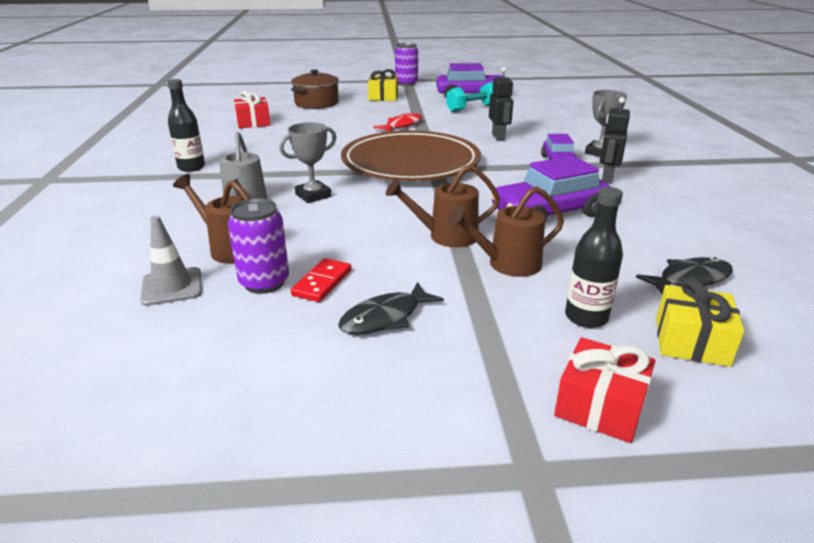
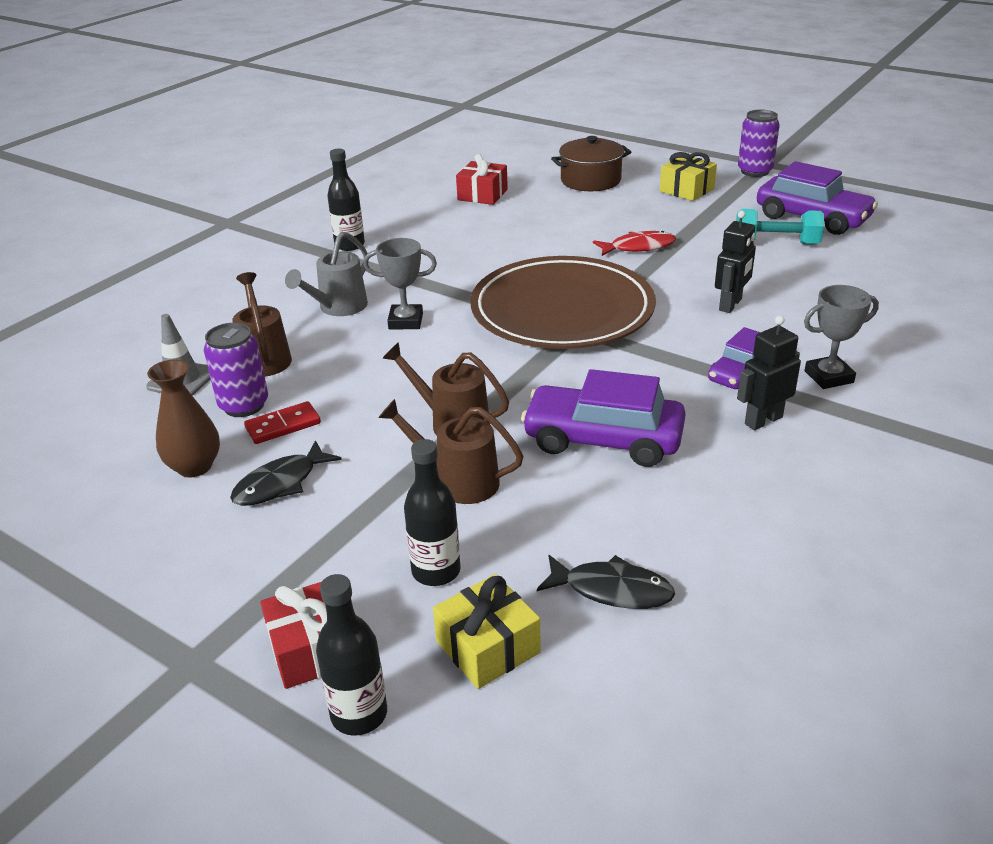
camera: 40 degrees right, 5 degrees up
(288, 338) = (194, 466): none -> brown vase
(385, 318) = (280, 483): black fish -> black fish turned 45 degrees counterclockwise
(702, 426) = (359, 714): none -> black bottle

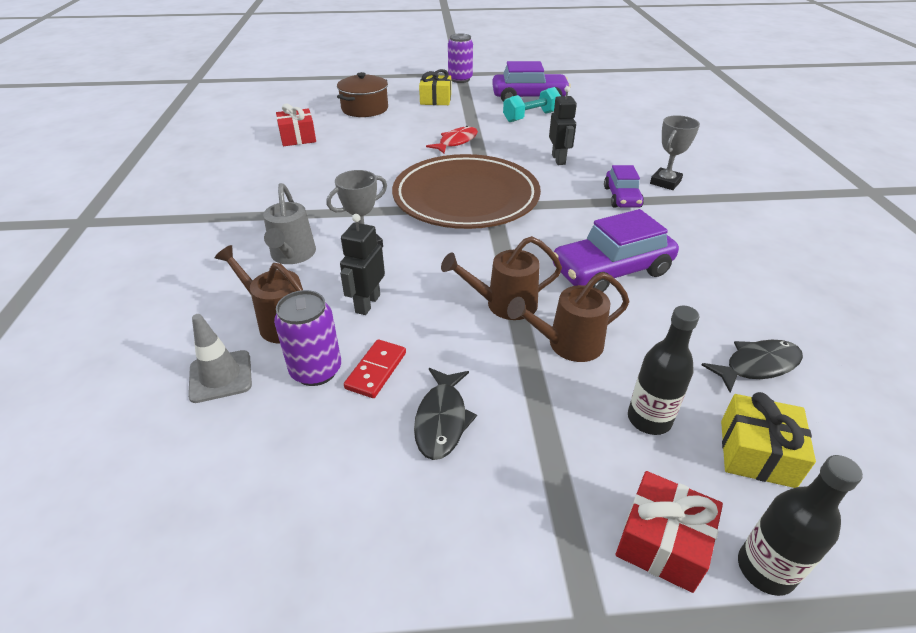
camera: 40 degrees left, 5 degrees up
(194, 466) = (343, 449): brown vase -> none
(349, 245) = (235, 204): black bottle -> none
(763, 420) = (672, 220): black robot -> black robot (367, 303)

